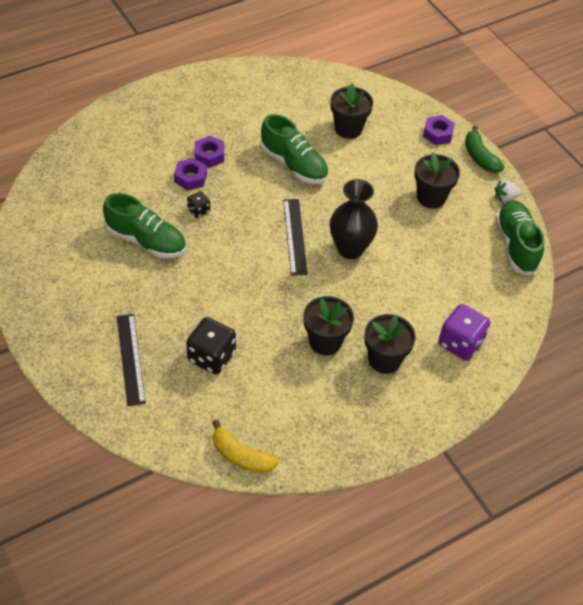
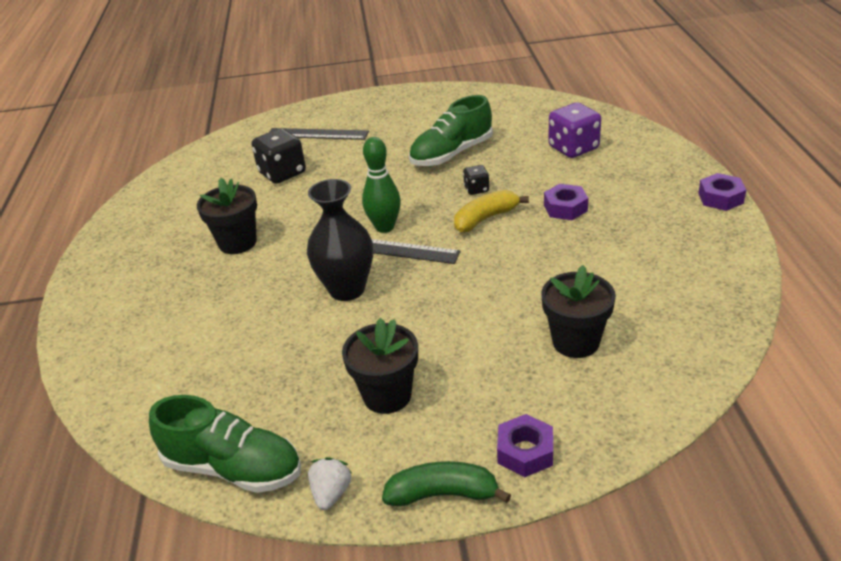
camera: 120 degrees right, 15 degrees down
(190, 178) = (532, 190): purple nut -> purple nut (720, 198)
(241, 456) = (171, 175): yellow banana -> yellow banana (485, 219)
(269, 252) = (384, 227): none -> green bowling pin
(294, 165) = (519, 272): green shoe -> none
(384, 360) = (178, 279): black flower pot -> none
(460, 343) = (140, 347): purple dice -> purple dice (573, 148)

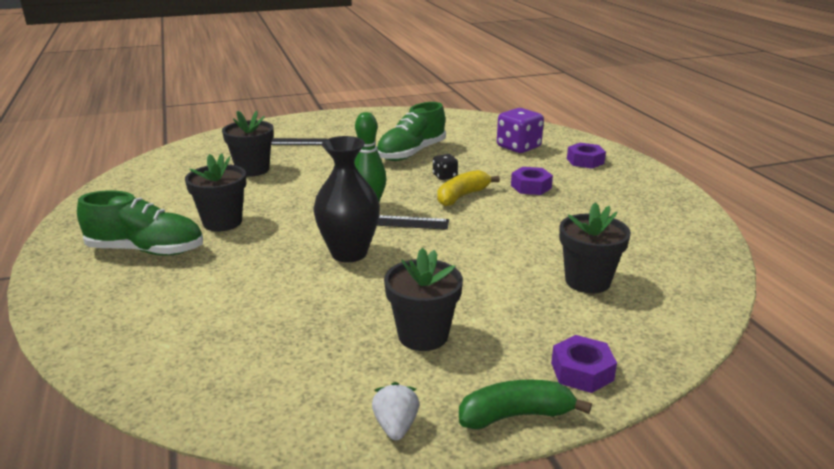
camera: 15 degrees left, 10 degrees down
(233, 468) = (276, 413): green shoe -> green shoe (146, 250)
(282, 173) = (252, 170): black dice -> black flower pot
(720, 198) = (659, 176): purple nut -> purple nut (585, 161)

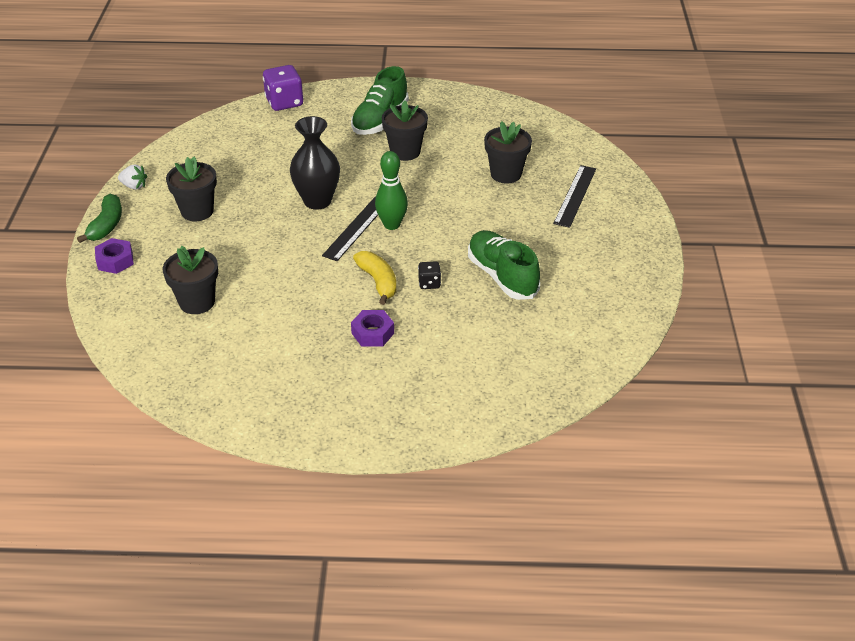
camera: 110 degrees right, 15 degrees up
(518, 147) = (481, 362): purple dice -> purple dice (284, 102)
(585, 161) = (414, 402): purple nut -> none

